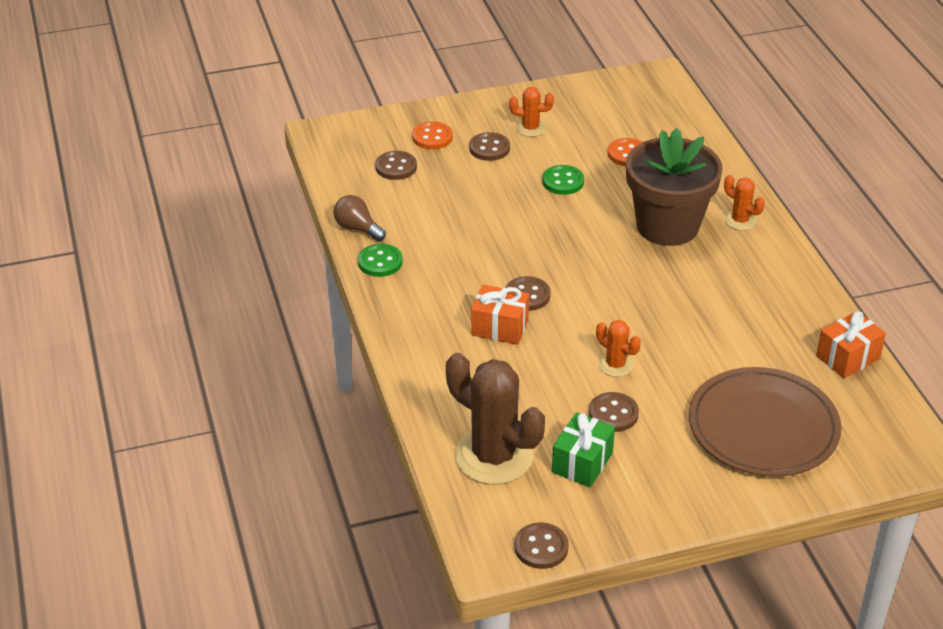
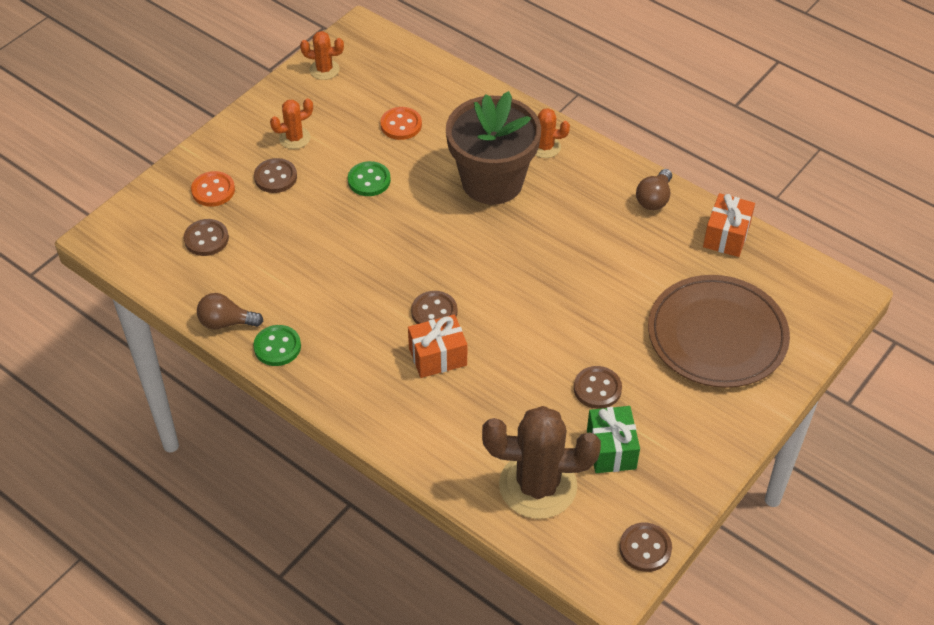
camera: 35 degrees left, 10 degrees up
(615, 365) = (561, 341): orange cactus -> orange cactus (324, 70)
(805, 300) = (654, 199): none -> brown light bulb

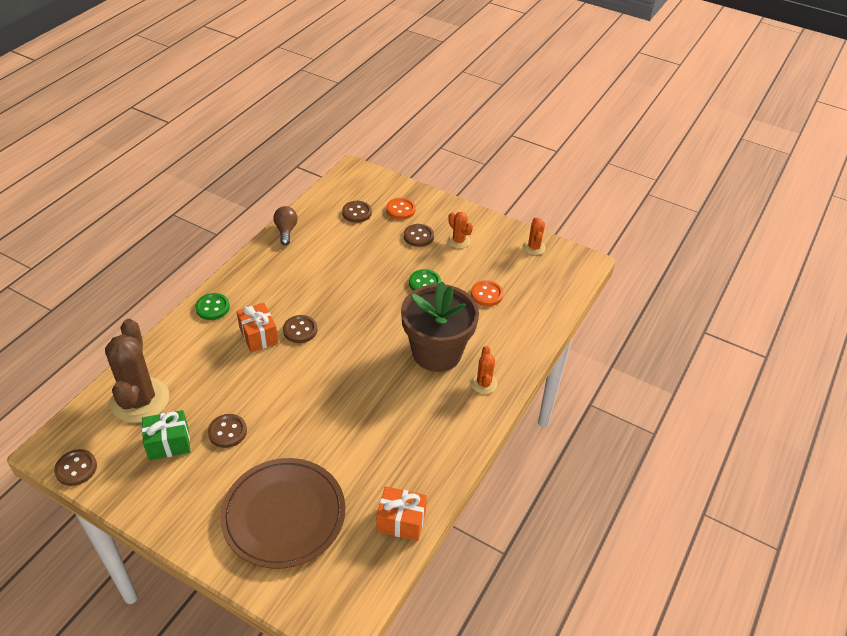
camera: 80 degrees right, 5 degrees down
(277, 347) = (266, 256): green button -> green button (212, 307)
(654, 199) = (437, 463): brown light bulb -> none

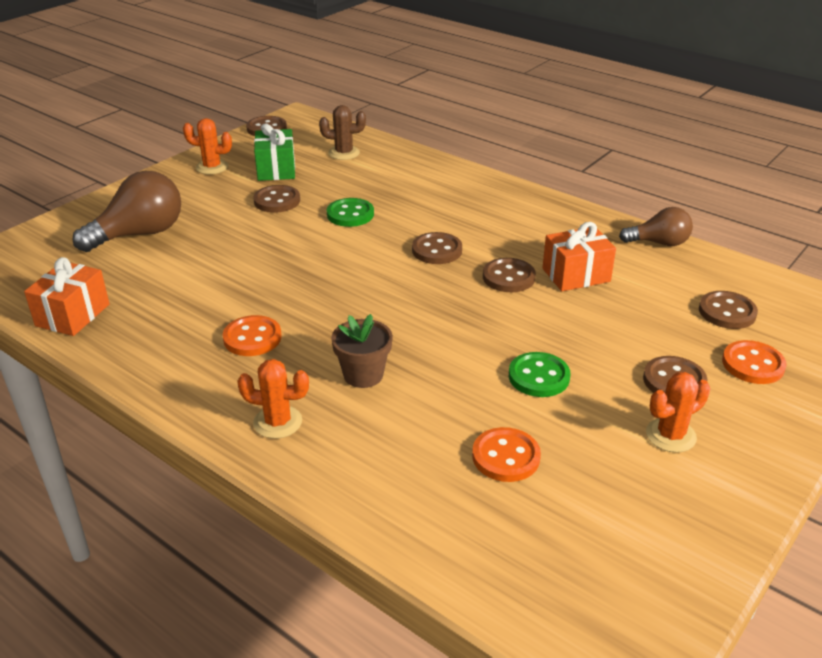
camera: 100 degrees right, 10 degrees down
(140, 400) = (344, 153): brown cactus -> brown cactus, size x0.49
(212, 307) = (488, 189): green button -> green button (350, 214)
(259, 336) = (431, 220): orange gift -> orange gift (576, 275)
(284, 515) = (139, 234): brown plate -> brown light bulb
(330, 295) = (508, 277): none -> brown button
(411, 410) = (252, 338): none -> orange button
(437, 352) = (363, 375): brown flower pot -> brown flower pot, size x0.45
(534, 247) = (670, 564): orange cactus -> orange cactus (212, 167)

